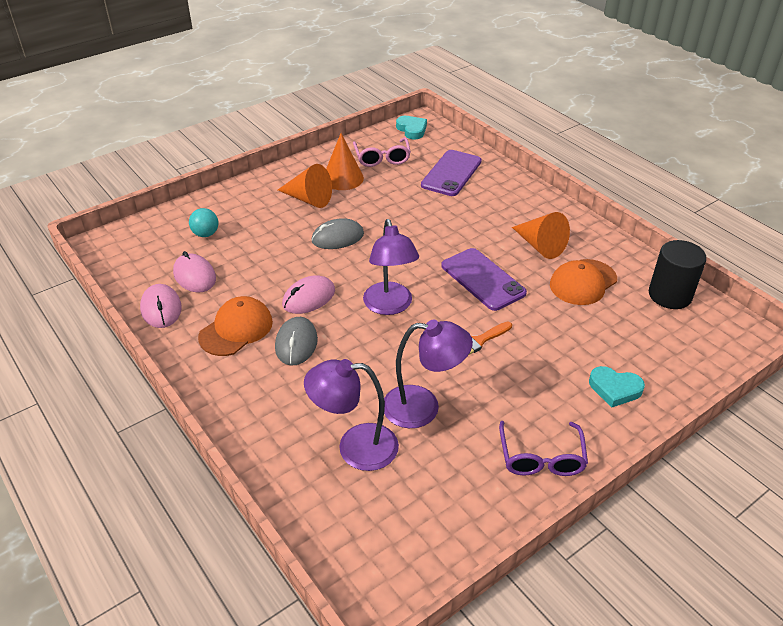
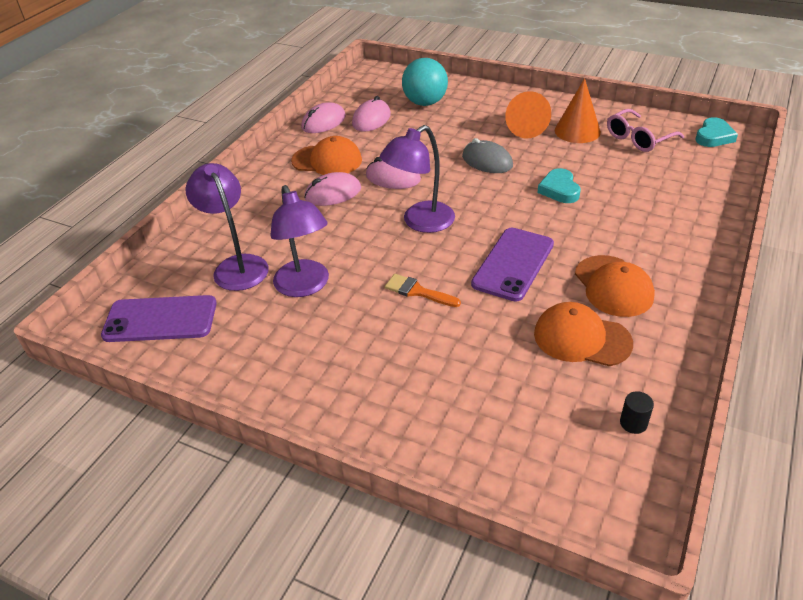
camera: 65 degrees right, 0 degrees up
(206, 234) = (425, 103): turquoise ball -> turquoise ball, size x1.70
(296, 343) = (333, 193): grey mouse -> pink mouse
(451, 173) = (669, 186): purple phone -> purple phone (160, 319)
(540, 246) = (613, 286): orange cone -> orange cap
(541, 458) = (286, 383): purple glasses -> none
(614, 389) = (421, 413): turquoise heart -> turquoise heart (559, 190)
(669, 295) = (633, 423): black cylinder -> black cylinder, size x0.44

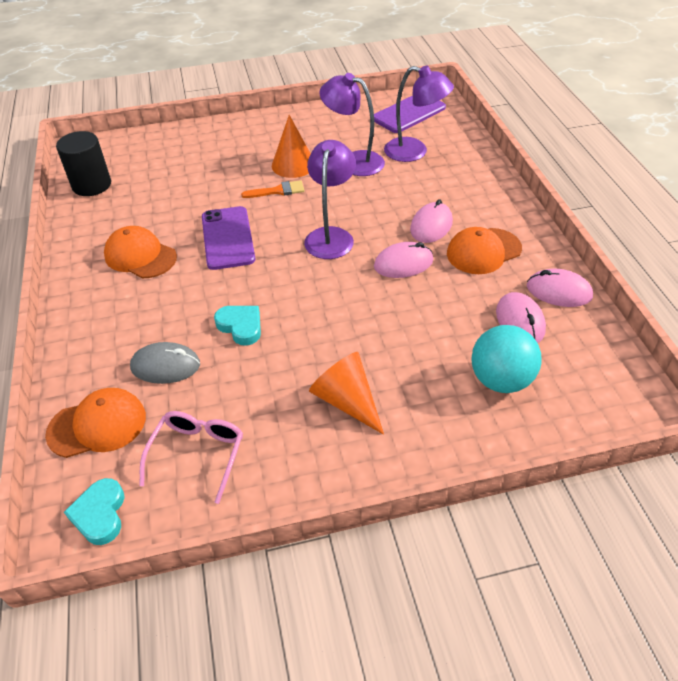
camera: 140 degrees right, 5 degrees up
(323, 122) = (558, 291): pink mouse -> pink mouse turned 75 degrees counterclockwise
(487, 161) = (339, 326): grey mouse -> grey mouse (165, 366)
(577, 131) = (280, 428): orange cone -> orange cone (293, 165)
(581, 338) = (145, 212): orange cap -> orange cap (97, 425)
(633, 423) = (92, 185): black cylinder -> black cylinder, size x2.27

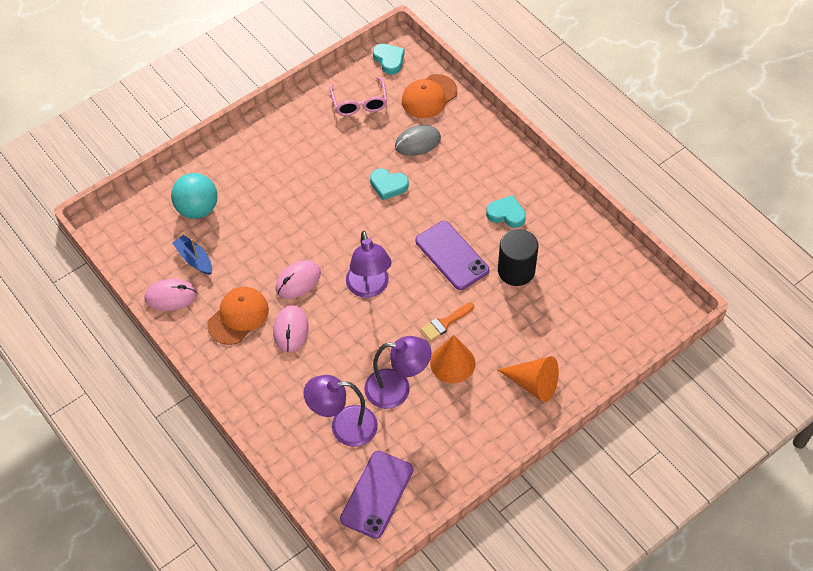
camera: 155 degrees right, 10 degrees up
(92, 185) = (615, 269): black cylinder -> black cylinder (516, 270)
(140, 256) = (506, 214): orange cap -> turquoise heart
(347, 401) = (290, 161): orange cone -> orange cone (533, 384)
(520, 321) = (194, 259): pink mouse -> blue boat

